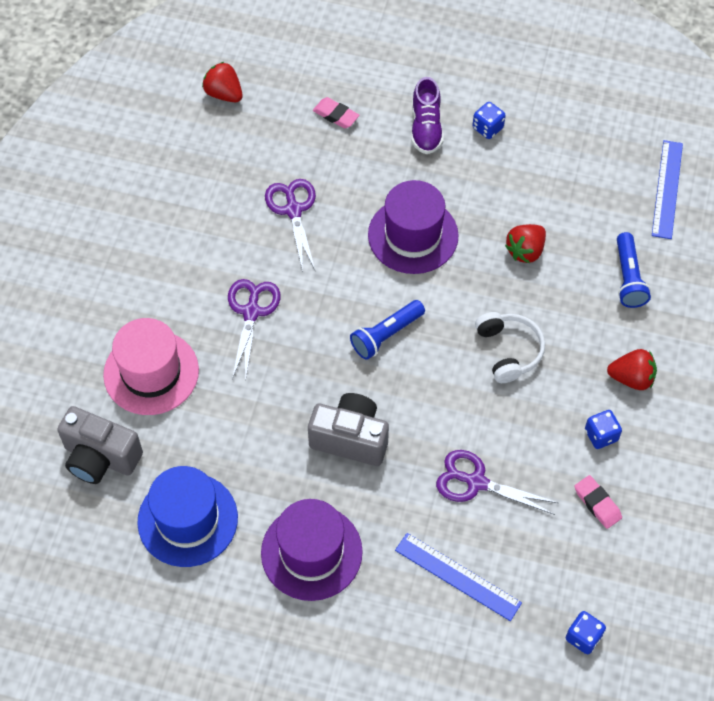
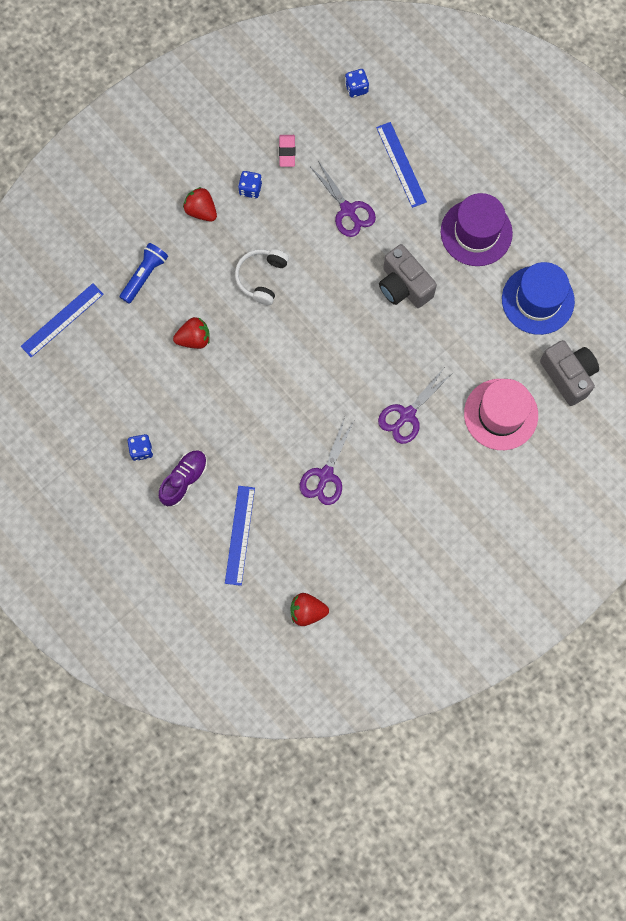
camera: 145 degrees left, 15 degrees up
(224, 94) = (307, 611): red strawberry -> red strawberry turned 105 degrees clockwise
(336, 115) = (240, 535): pink eraser -> blue ruler
(386, 335) = (331, 340): blue flashlight -> none
(413, 235) = (259, 400): purple hat -> none

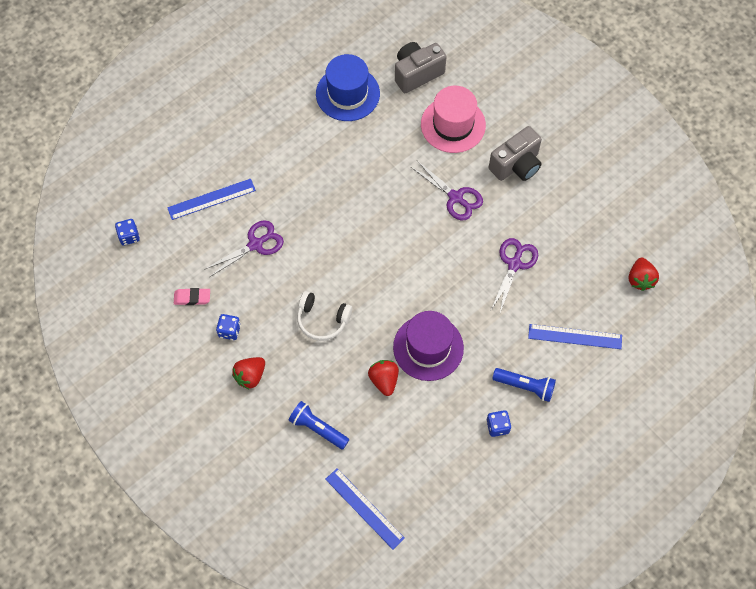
camera: 90 degrees left, 10 degrees down
(184, 480) = (525, 386): purple shoe -> blue flashlight
(325, 475) = (514, 264): purple scissors -> purple scissors turned 90 degrees counterclockwise
(404, 286) = (333, 198): grey camera -> grey camera (516, 165)
(476, 232) = (282, 139): purple hat -> purple hat (428, 347)

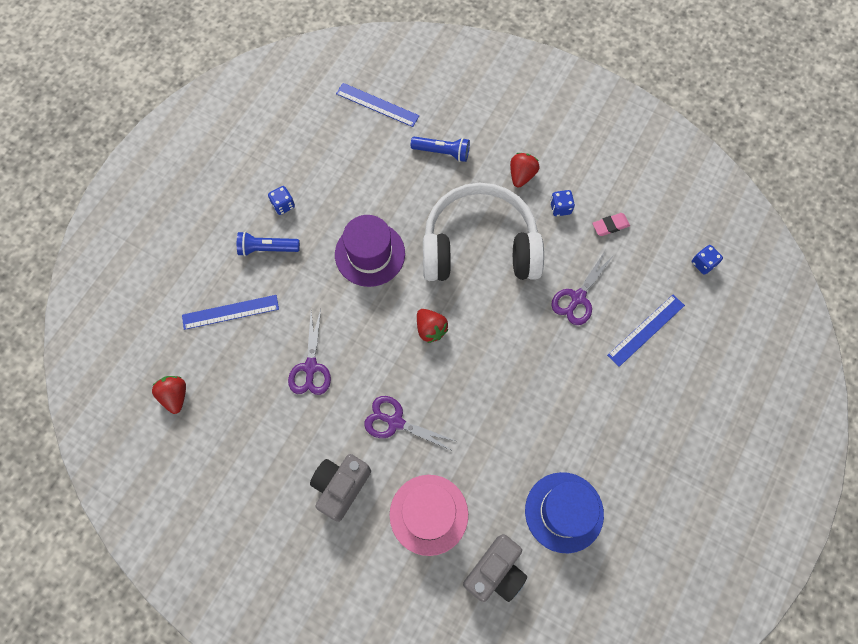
camera: 160 degrees right, 5 degrees up
(322, 319) = (479, 246): white headphones -> white headphones, size x2.21
(384, 380) = (400, 211): red strawberry -> red strawberry (430, 329)

